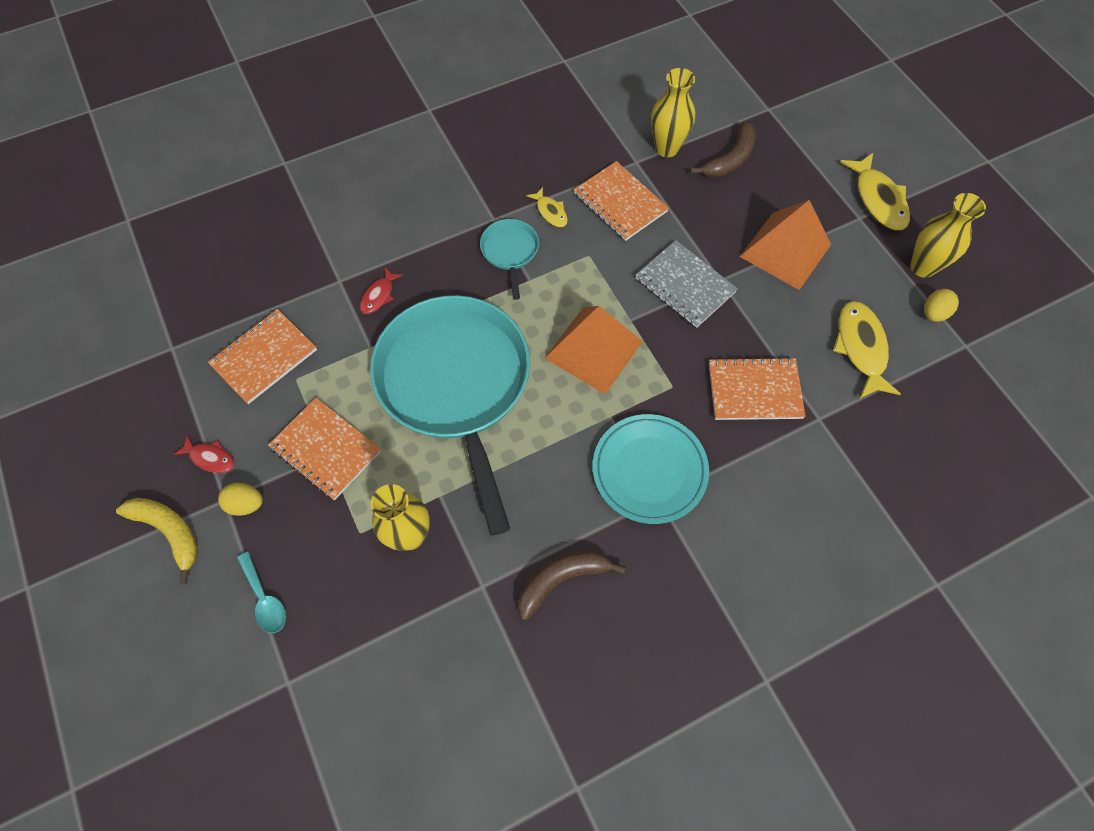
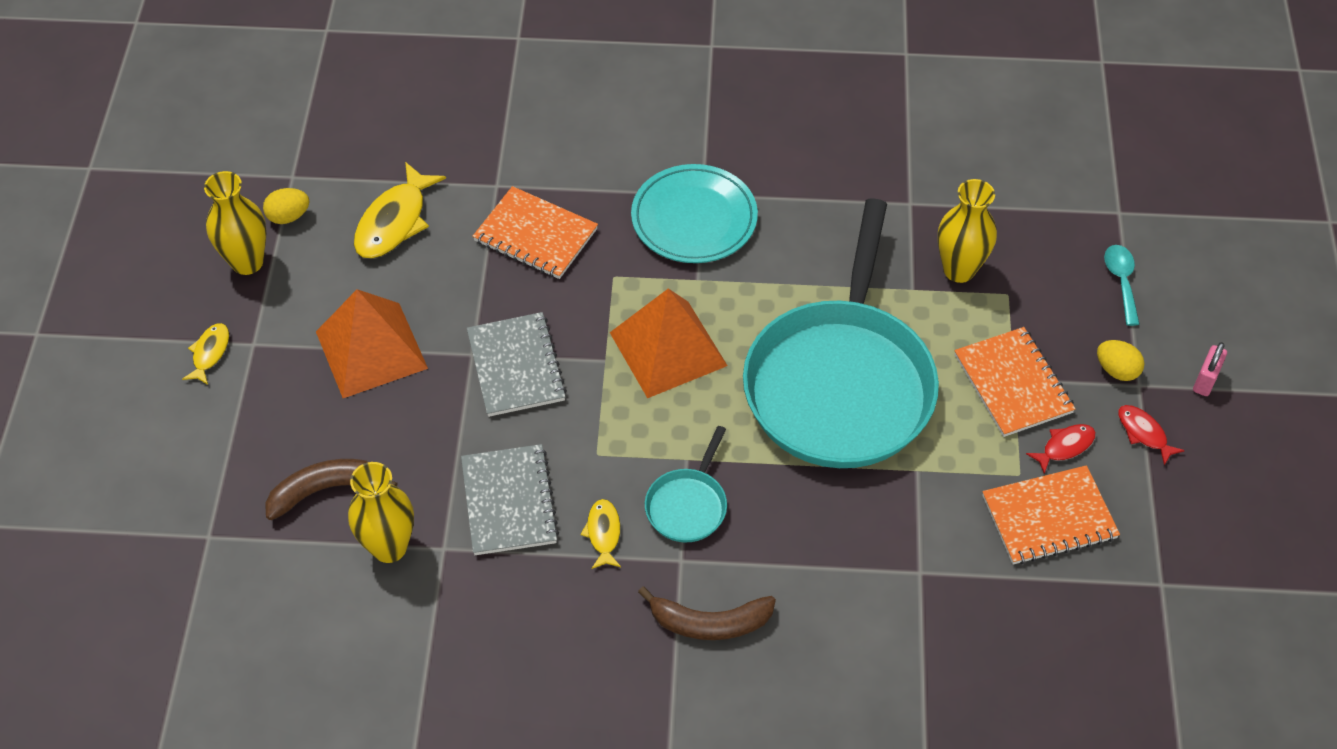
camera: 150 degrees left, 10 degrees down
(169, 532) = (1205, 380): yellow banana -> pink padlock
(378, 295) = (879, 528): red fish -> red fish (1065, 447)
(561, 580) = (835, 176): brown banana -> brown banana (710, 622)
(620, 203) = (509, 502): orange notebook -> grey notebook
(878, 200) = (210, 353): yellow fish -> yellow fish, size x0.55

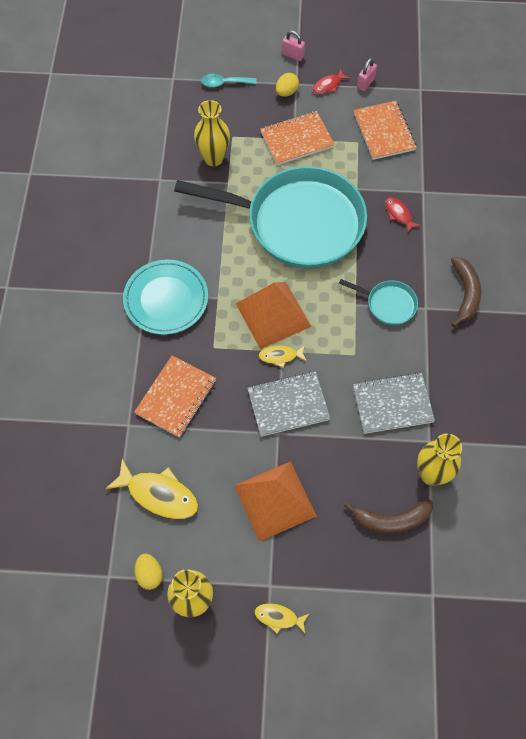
camera: 90 degrees left, 10 degrees up
(325, 490) = (391, 520): brown banana -> brown banana turned 75 degrees counterclockwise
(603, 533) = (411, 349): yellow fish -> yellow fish (280, 356)
(1065, 447) = (338, 120): red fish -> red fish (399, 214)
(1159, 493) = (365, 83): none -> pink padlock

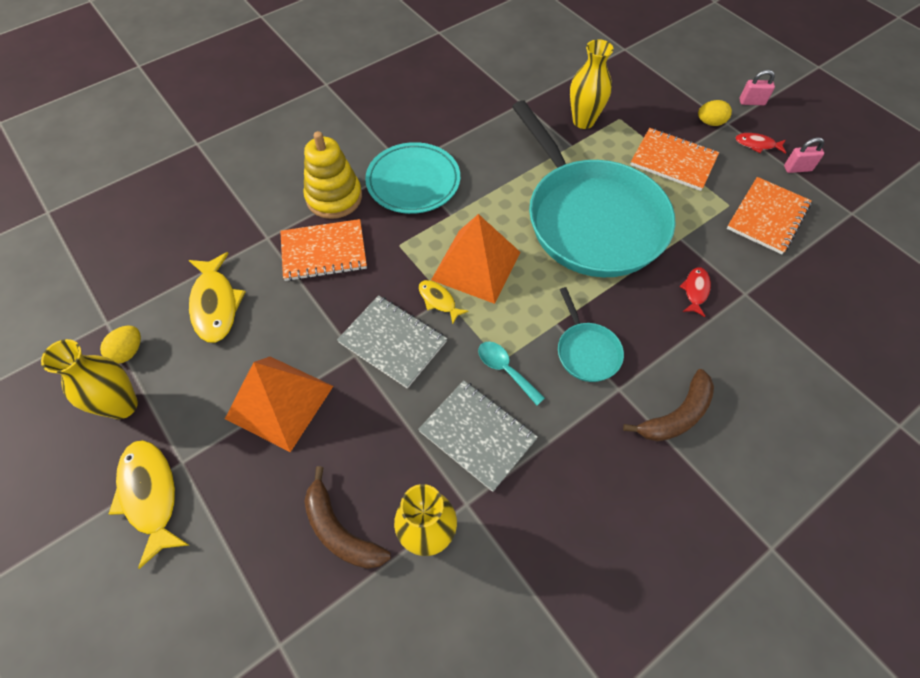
camera: 50 degrees right, 5 degrees down
(132, 358) = (334, 197): none -> yellow stacking toy
(224, 83) = (663, 80): turquoise spoon -> turquoise spoon (505, 370)
(278, 617) = (150, 495): yellow fish -> yellow fish, size x1.83
(293, 55) = (751, 102): pink padlock -> pink padlock turned 75 degrees counterclockwise

